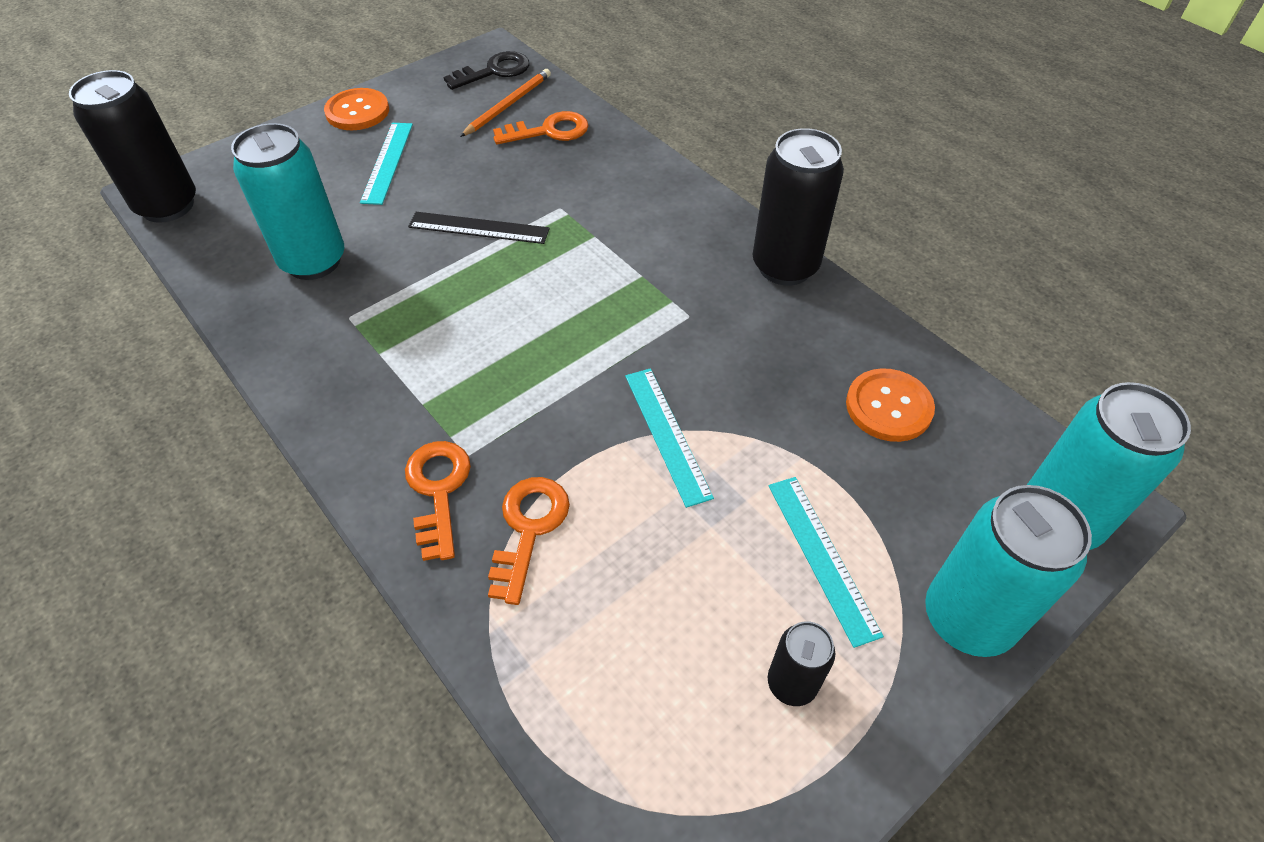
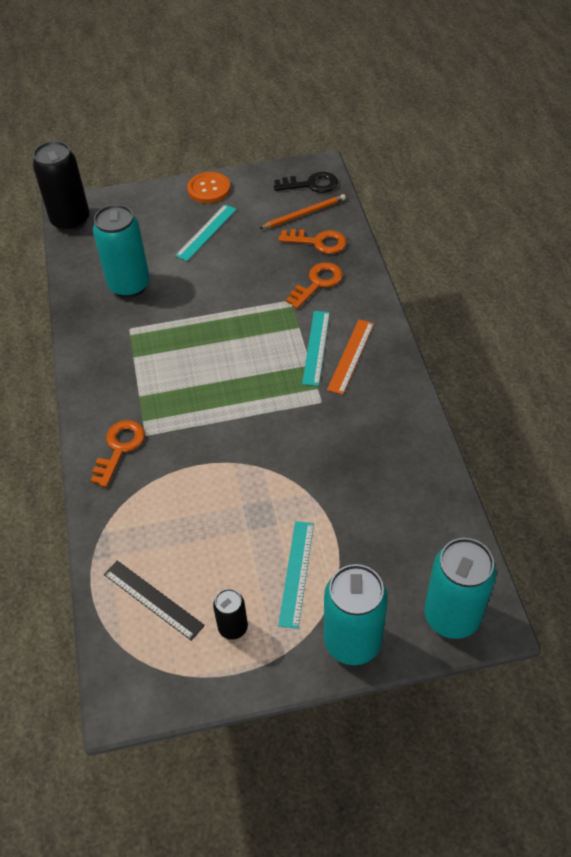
camera: 30 degrees right, 0 degrees up
(479, 228) = (233, 297): black ruler -> black ruler (153, 599)
(528, 528) = (152, 488): orange key -> orange key (317, 283)
(667, 434) = (259, 468): turquoise ruler -> turquoise ruler (316, 347)
(686, 247) = (351, 356): none -> orange ruler
(785, 266) = (404, 392): black can -> none
(888, 407) = (401, 507): orange button -> none

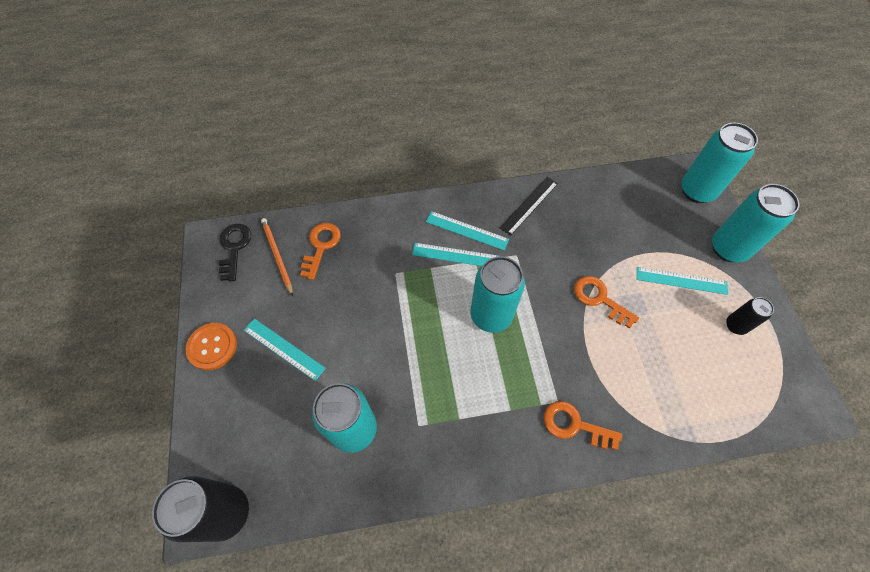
camera: 90 degrees left, 10 degrees up
(153, 599) = (724, 386): black ruler -> black ruler (529, 205)
(243, 379) = (491, 315): none -> turquoise can
(317, 283) = (376, 250): orange key -> orange key (599, 299)
(351, 356) = (467, 230): orange ruler -> turquoise ruler

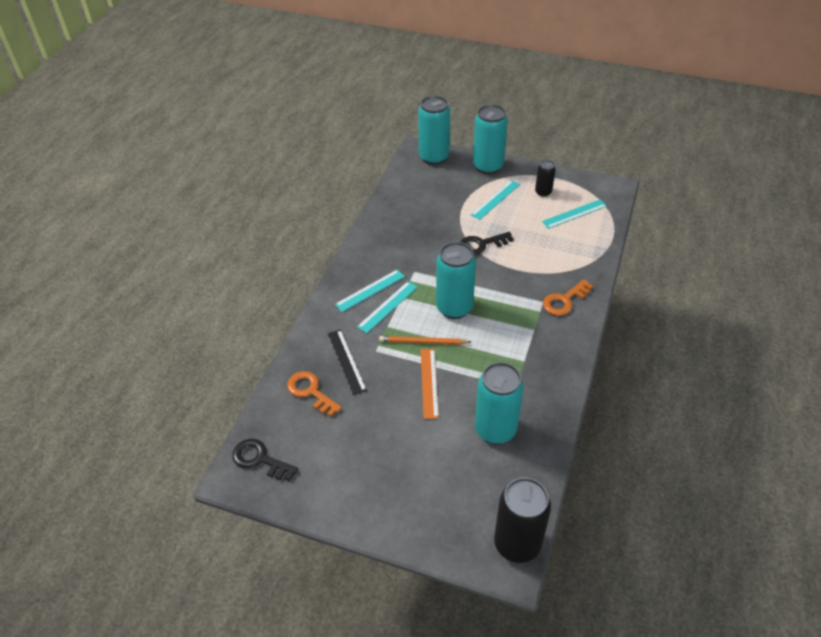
camera: 60 degrees left, 15 degrees down
(212, 347) = (355, 510): orange button -> none
(277, 256) = (295, 428): orange pencil -> orange pencil (423, 342)
(284, 349) = (394, 454): turquoise ruler -> turquoise ruler (574, 214)
(381, 338) = (429, 382): none -> orange ruler
(529, 205) = (376, 245): black ruler -> black ruler (346, 361)
(599, 299) = (481, 245): orange key -> black key

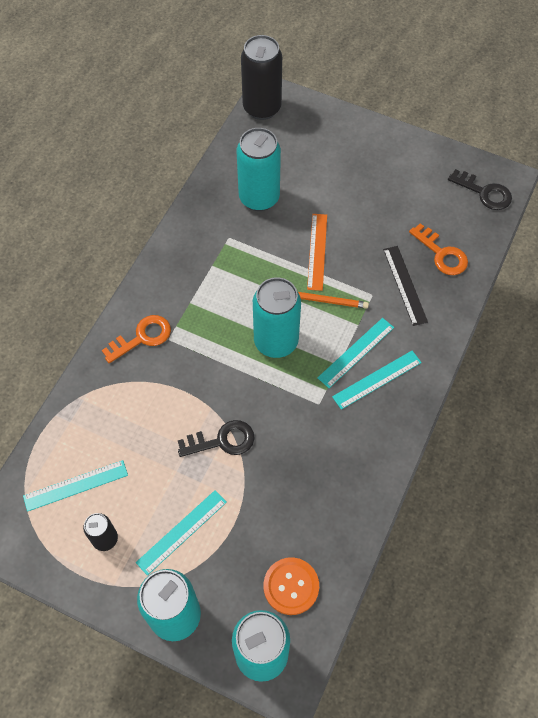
camera: 175 degrees left, 15 degrees up
(421, 183) = (291, 586): none -> orange button

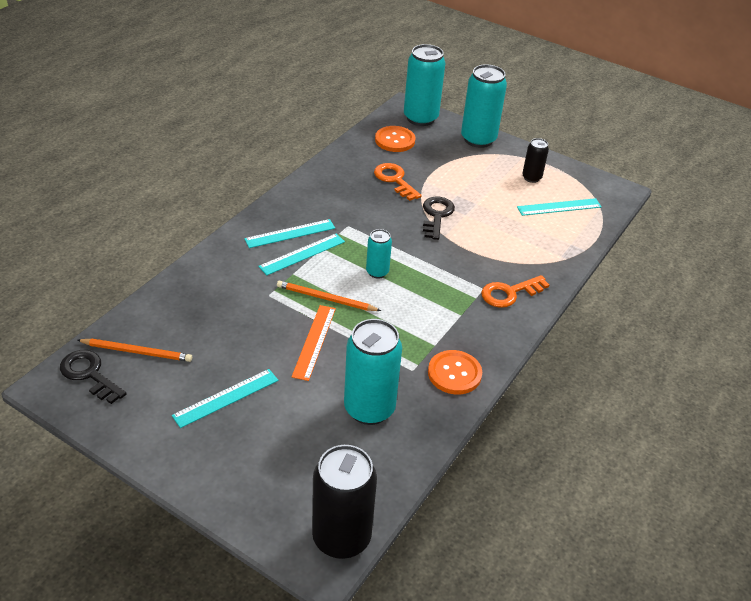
camera: 175 degrees left, 20 degrees down
(182, 532) = (473, 173): turquoise ruler -> turquoise ruler (226, 398)
(193, 240) = (454, 373): none -> orange button
(222, 440) = (436, 215): black key -> black key turned 105 degrees clockwise
(276, 341) = (377, 272): turquoise can -> turquoise can, size x0.53
(405, 285) = (231, 298): black ruler -> none
(442, 254) = (177, 319): orange key -> orange key (394, 180)
(459, 218) = (137, 352): none -> orange pencil

